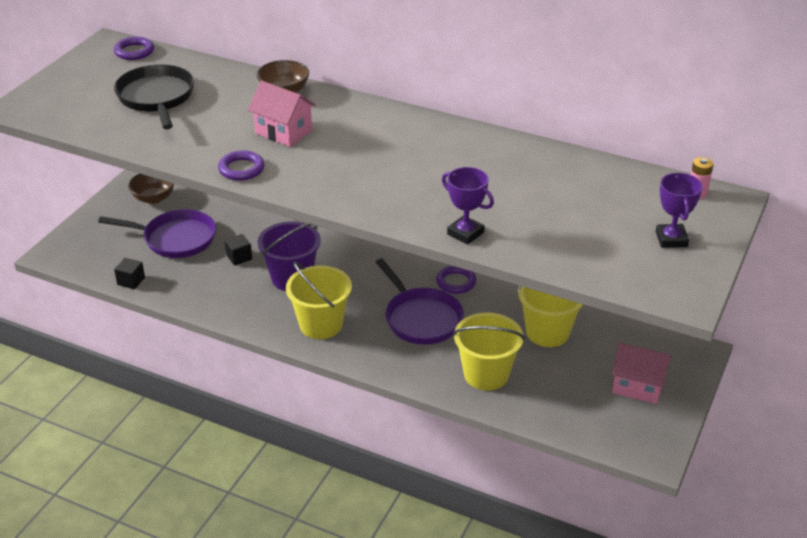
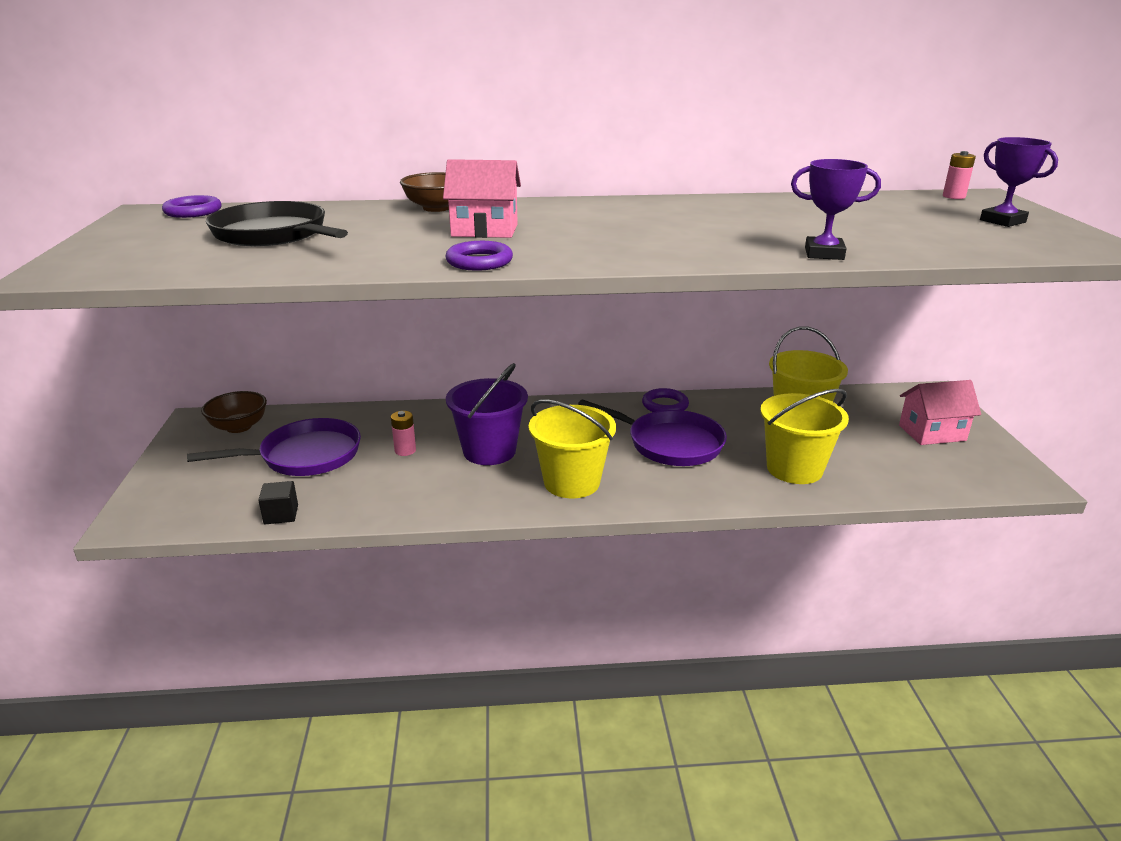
camera: 30 degrees left, 10 degrees down
(239, 257) = (405, 450): black cube -> pink battery

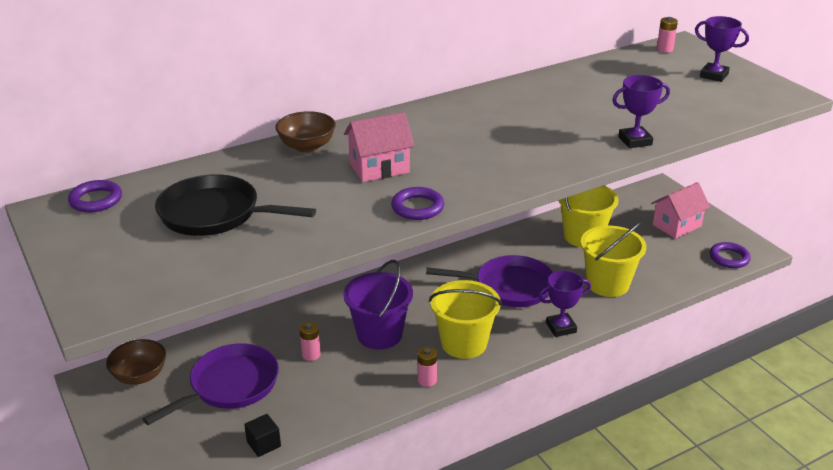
camera: 25 degrees left, 5 degrees up
(499, 505) = (427, 380): none -> pink battery
(665, 405) = (480, 251): purple ring -> purple ring (729, 258)
(699, 497) = (561, 328): none -> purple trophy

